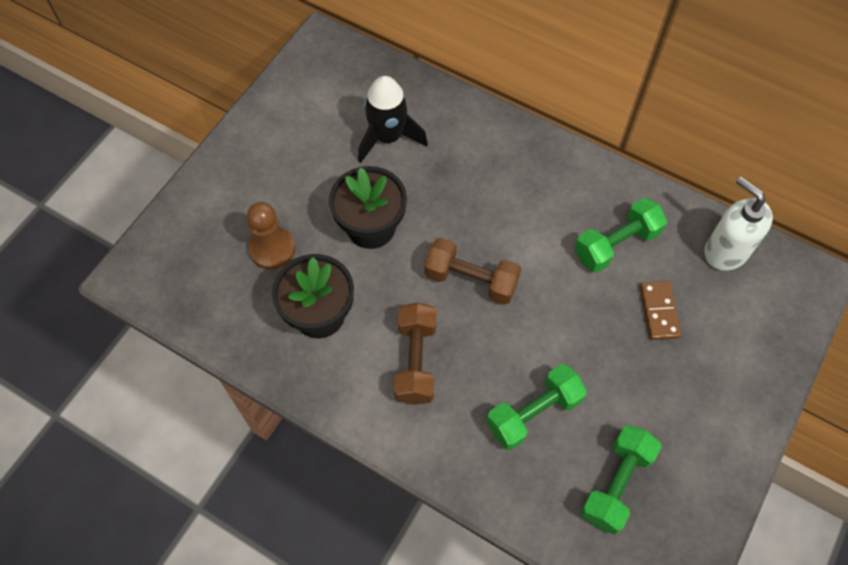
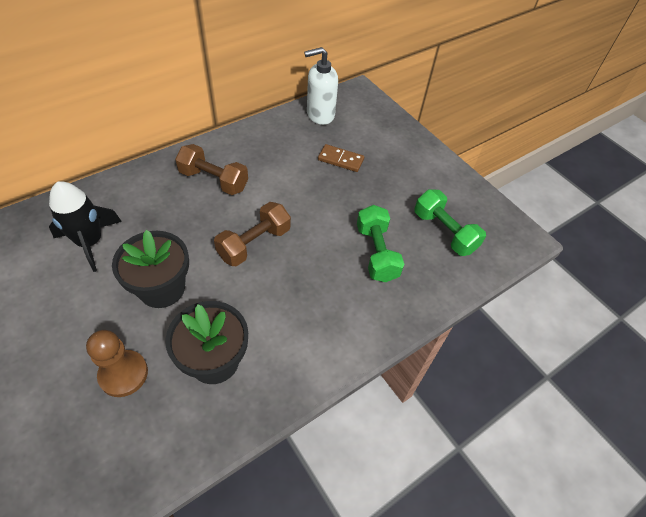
camera: 70 degrees left, 10 degrees down
(416, 361) = (298, 307): brown dumbbell -> brown dumbbell (214, 180)
(616, 244) = (281, 157): green dumbbell -> none

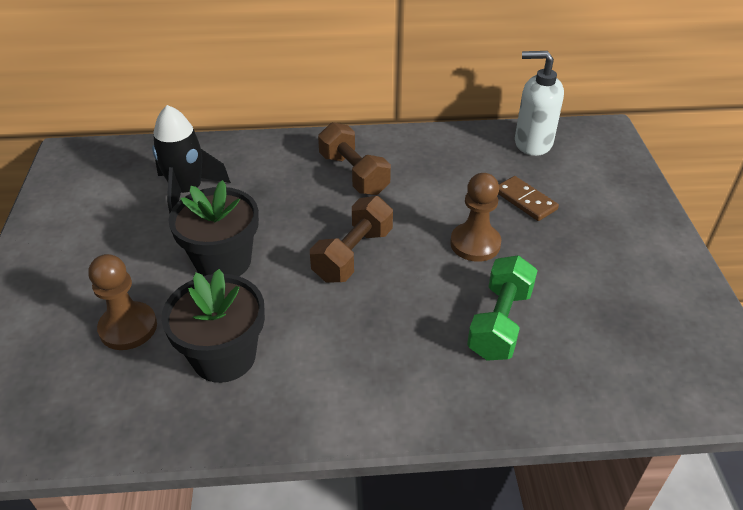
camera: 35 degrees right, 10 degrees down
(254, 244) = (353, 255): brown dumbbell -> brown dumbbell turned 45 degrees counterclockwise
(329, 203) = (475, 244): none -> brown pawn
(444, 232) = (617, 335): green dumbbell -> none

